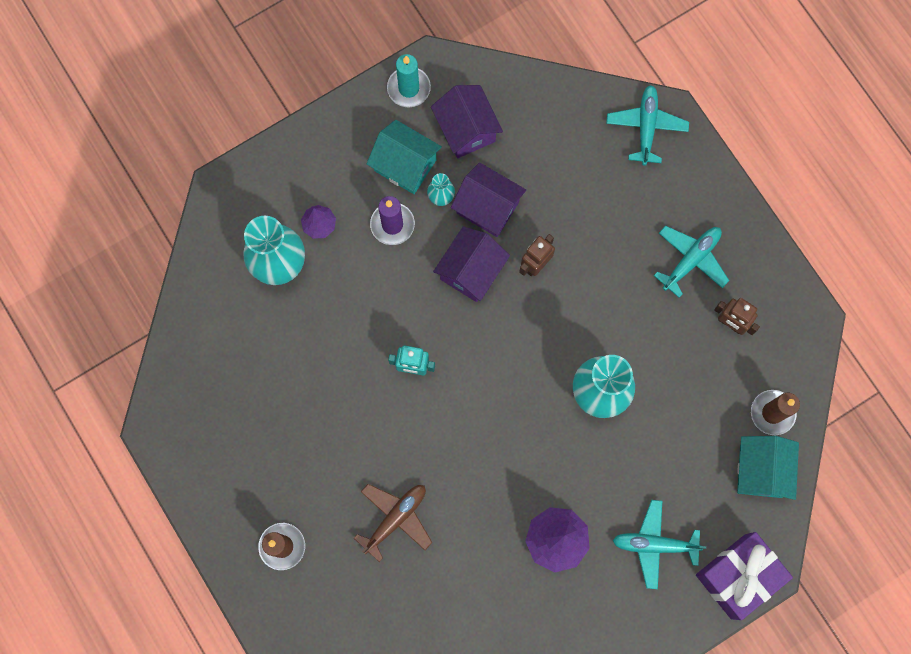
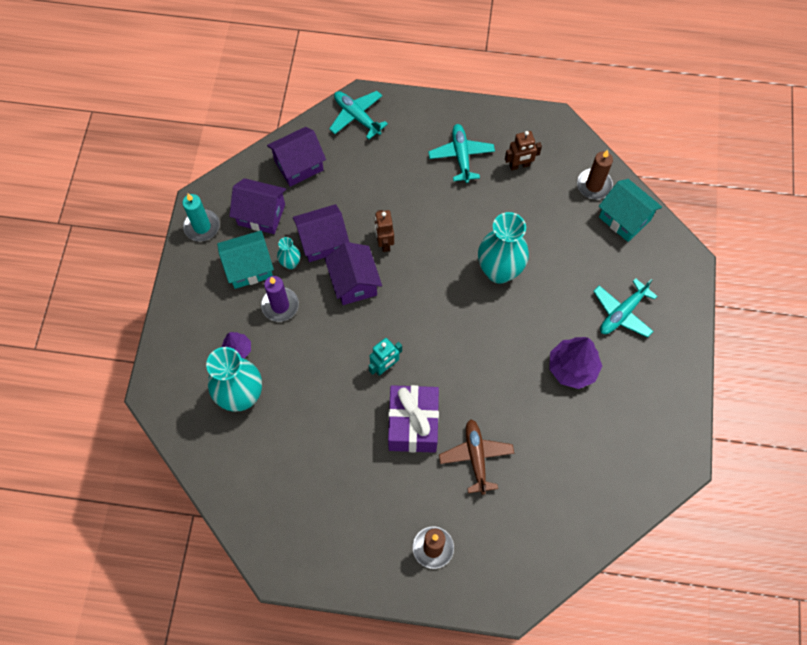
camera: 50 degrees left, 10 degrees down
(546, 119) = (299, 165): none -> purple house
(738, 576) = (680, 281): purple gift -> purple gift (413, 424)

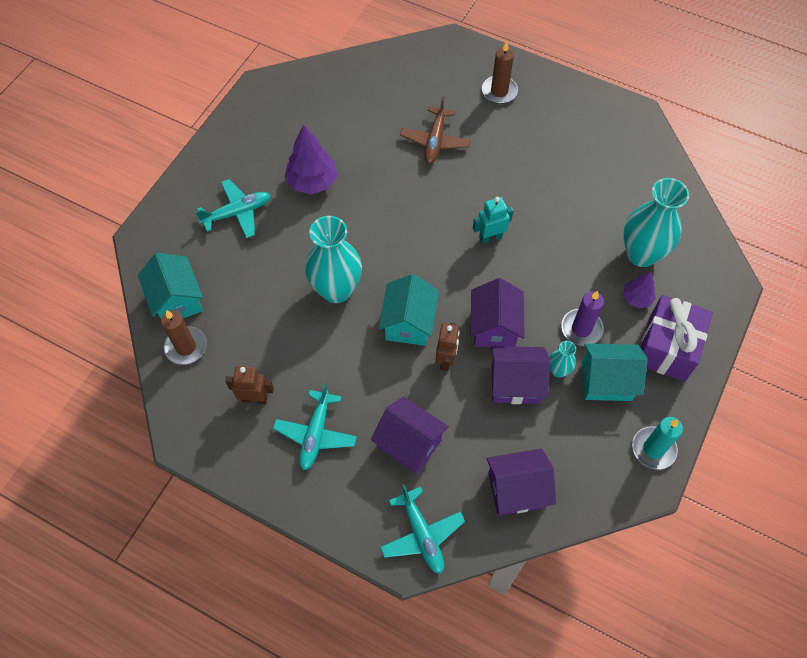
camera: 160 degrees left, 5 degrees down
(261, 215) = (578, 440): purple house -> purple house (409, 443)
(413, 424) = (481, 182): purple gift -> purple gift (667, 347)
(426, 263) = (408, 323): none -> turquoise house

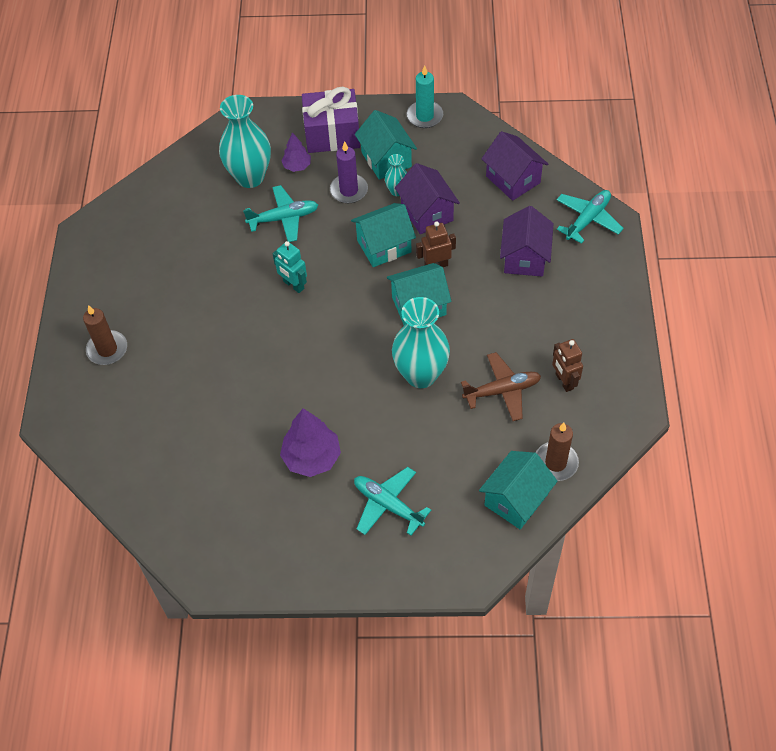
camera: 115 degrees left, 5 degrees down
(315, 434) = (562, 322): turquoise plane -> turquoise plane (283, 218)
(435, 141) = (202, 376): brown plane -> brown plane (502, 391)
(494, 327) = (384, 246): purple house -> turquoise house

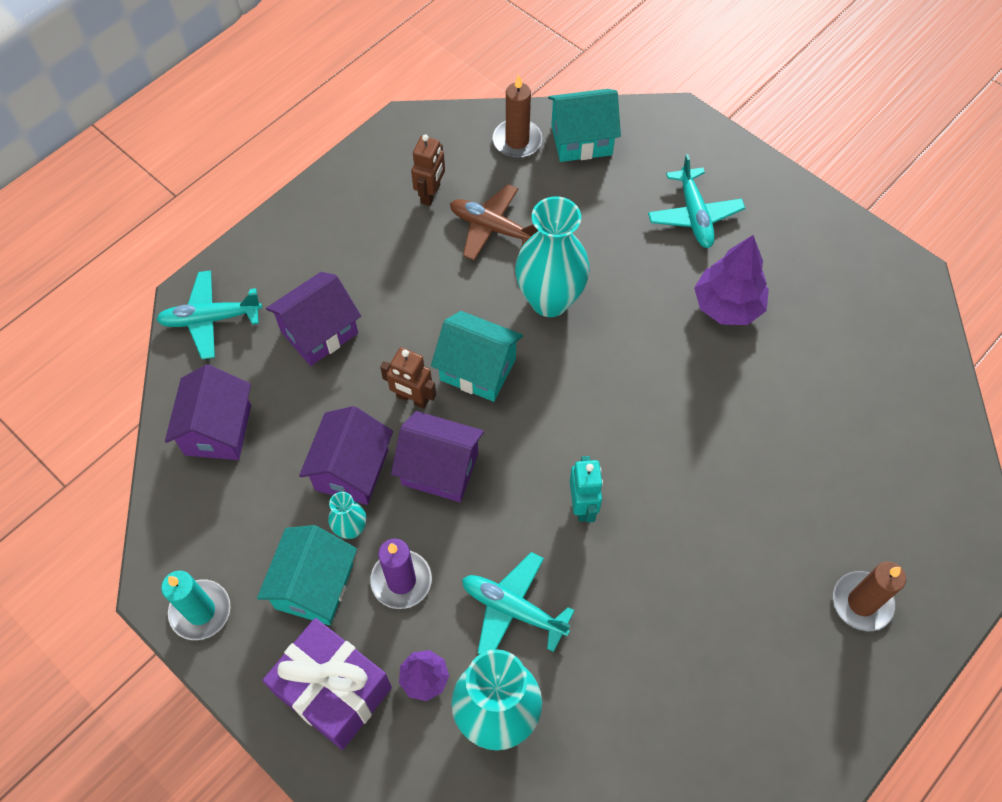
camera: 140 degrees left, 5 degrees up
(384, 246) = (440, 469): turquoise house -> purple house

